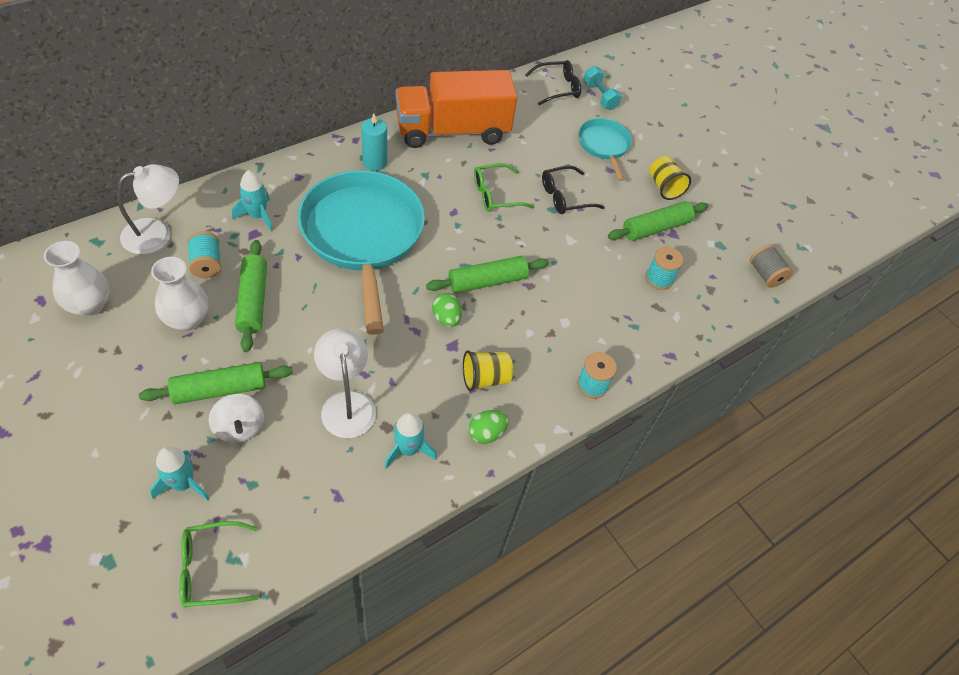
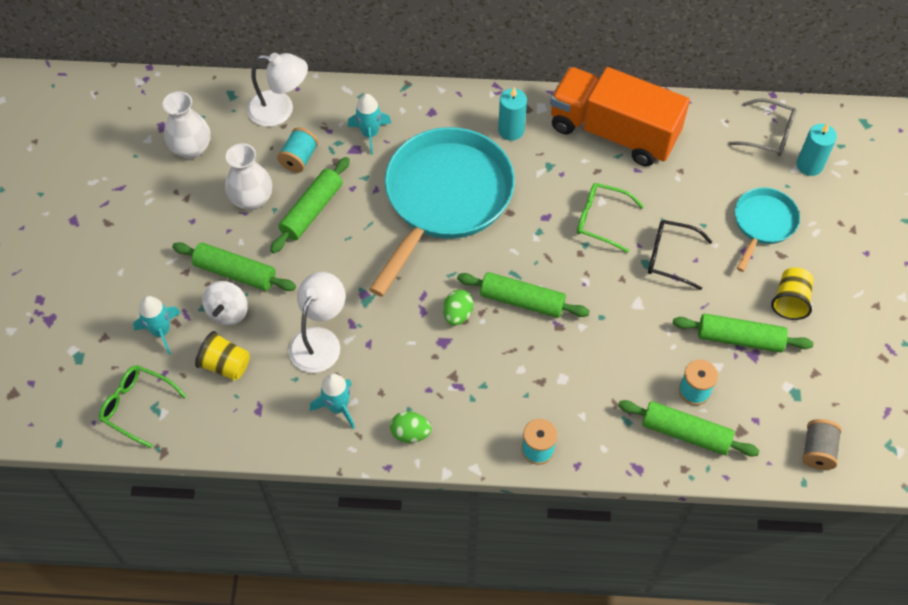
camera: 45 degrees right, 5 degrees up
(485, 378) = (448, 387): yellow cup -> yellow cup (225, 365)
(557, 88) = (768, 134): black glasses -> grey glasses
(599, 96) = (809, 165): turquoise dumbbell -> turquoise candle
(679, 311) = (685, 433): none -> green rolling pin

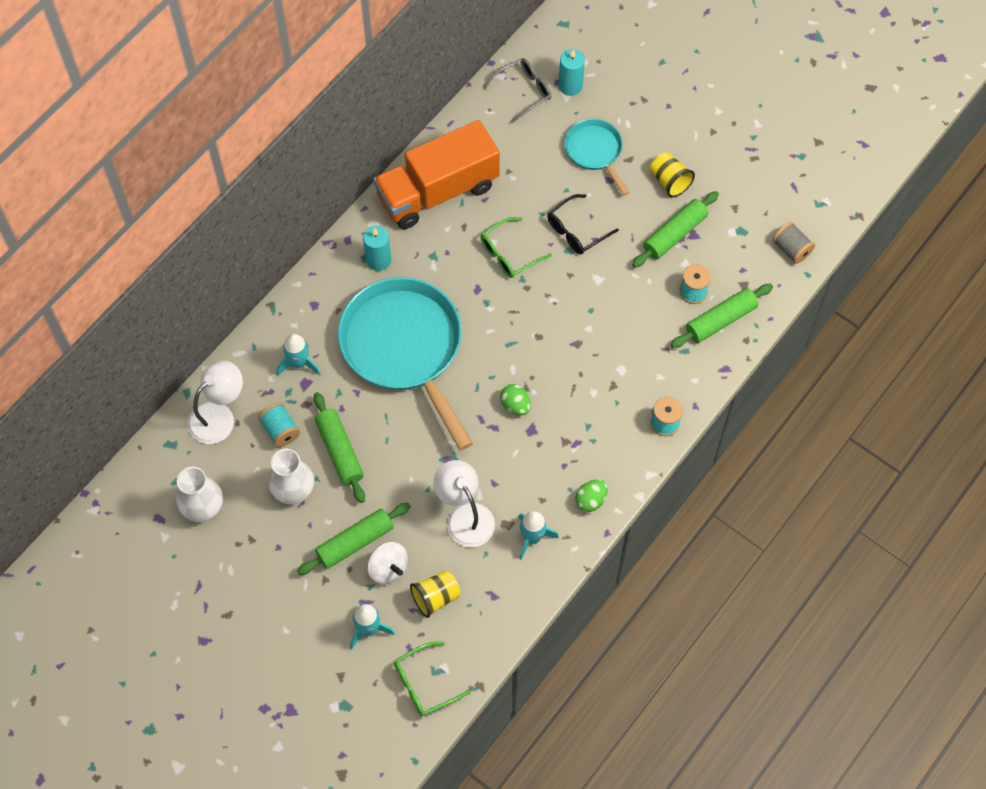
camera: 55 degrees left, 5 degrees up
(522, 300) = (537, 354): green rolling pin -> none

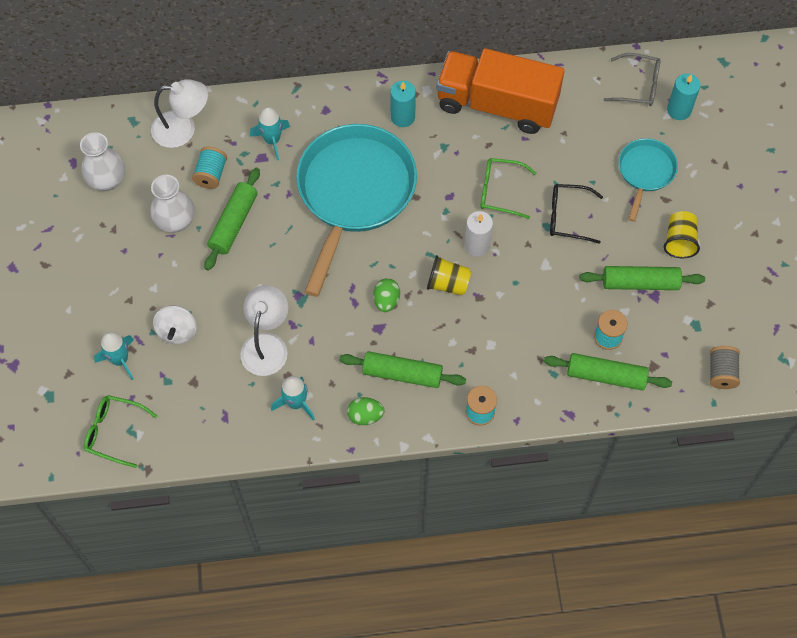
camera: 45 degrees right, 0 degrees up
(355, 542) = (175, 294): green rolling pin -> green rolling pin (402, 374)
(436, 597) = (186, 381): yellow cup -> yellow cup (448, 283)
(535, 307) = (477, 245): none -> white candle

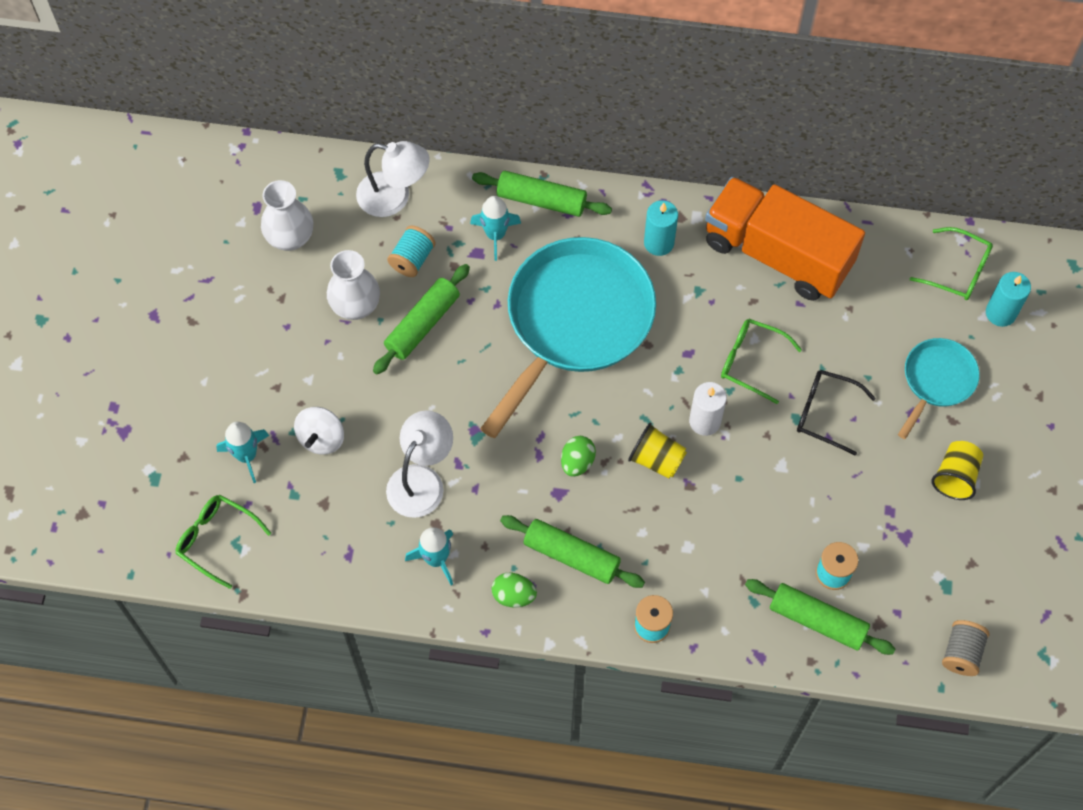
camera: 15 degrees right, 0 degrees up
(638, 86) = (958, 271): grey glasses -> green glasses
(640, 283) = (892, 516): green rolling pin -> green rolling pin (541, 200)

